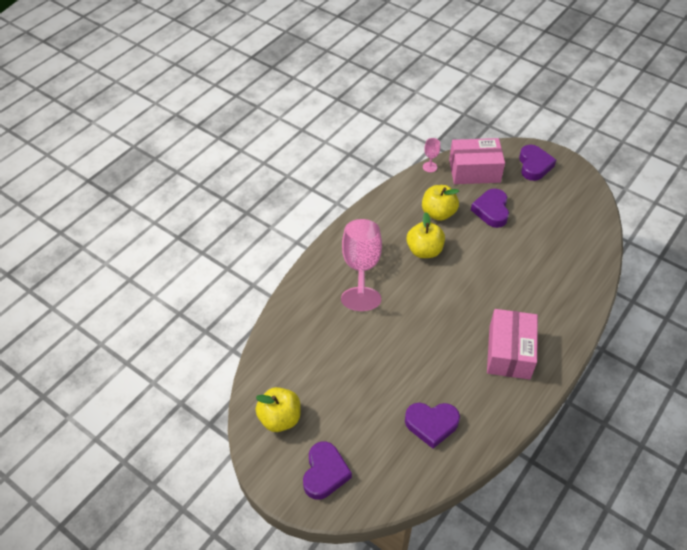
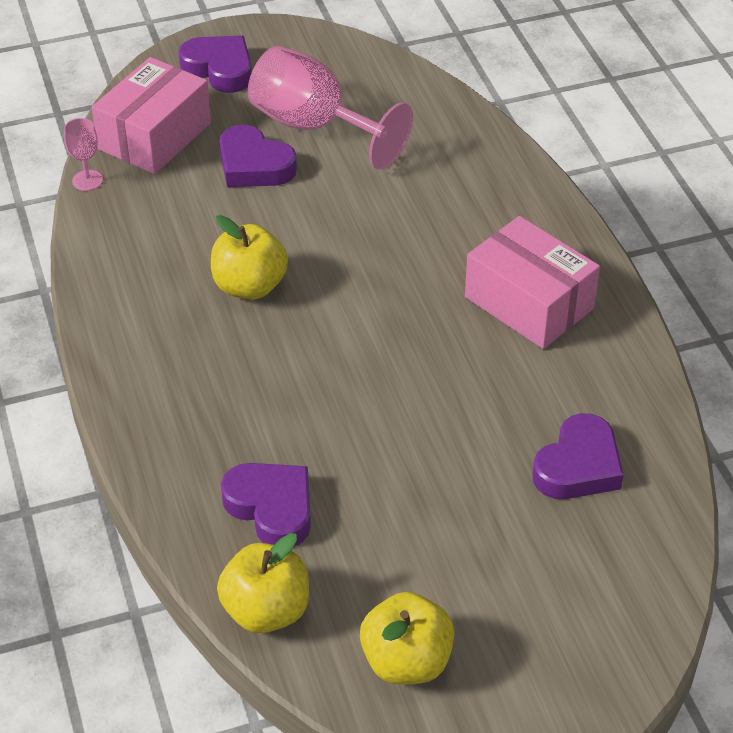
camera: 55 degrees left, 5 degrees down
(325, 473) = (559, 653): purple heart -> purple heart (272, 508)
(361, 267) = (203, 383): pink goblet -> pink goblet (314, 126)
(438, 213) = (193, 226): yellow apple -> yellow apple (266, 610)

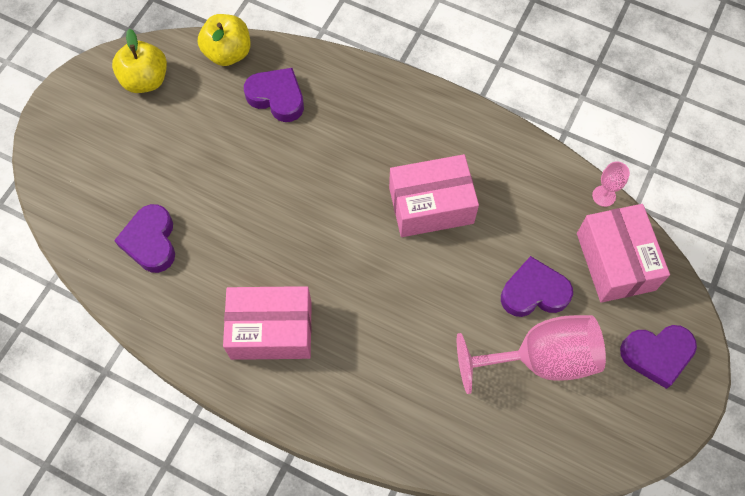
camera: 135 degrees right, 20 degrees up
(249, 286) = (431, 205): yellow apple -> pink box
(272, 508) = (277, 97): purple heart -> purple heart turned 150 degrees counterclockwise

